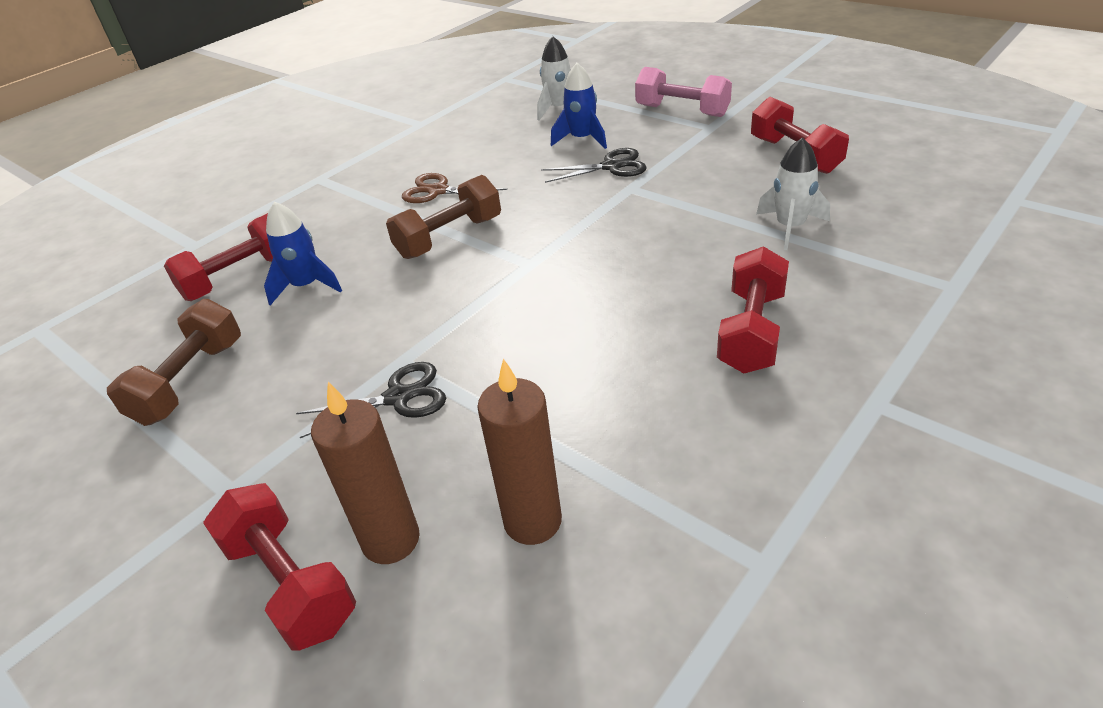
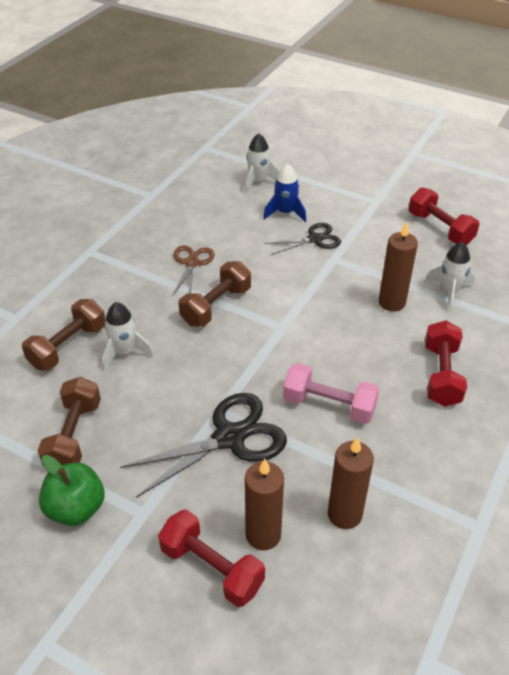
camera: 15 degrees left, 5 degrees up
(142, 476) = (76, 508): none -> green apple
(239, 277) = (68, 346): red dumbbell -> brown dumbbell
(306, 286) = (125, 352): blue rocket -> white rocket
(398, 397) = (229, 438): black scissors -> black scissors, size x1.68
(438, 191) = (191, 263): brown scissors -> brown scissors turned 90 degrees clockwise
(682, 111) = (352, 185): pink dumbbell -> pink dumbbell (329, 405)
(698, 238) = (391, 302): none -> brown candle

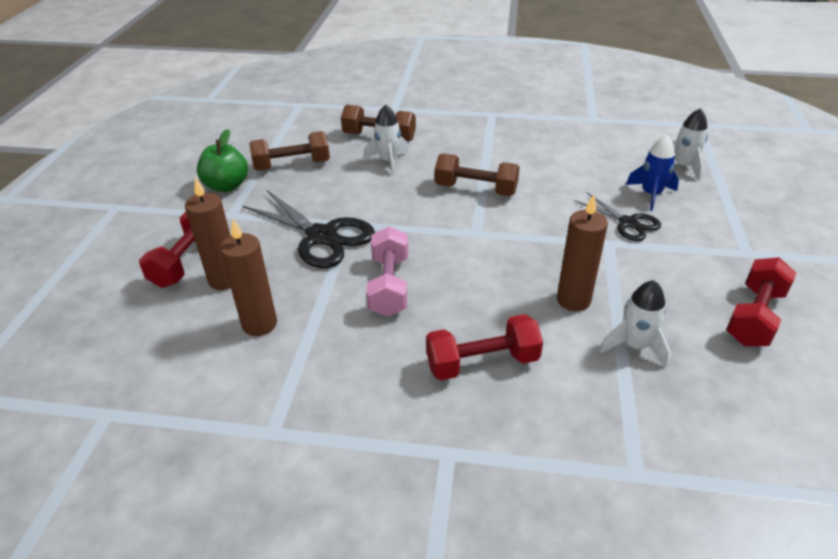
camera: 70 degrees right, 5 degrees down
(191, 263) = (521, 162): brown scissors -> none

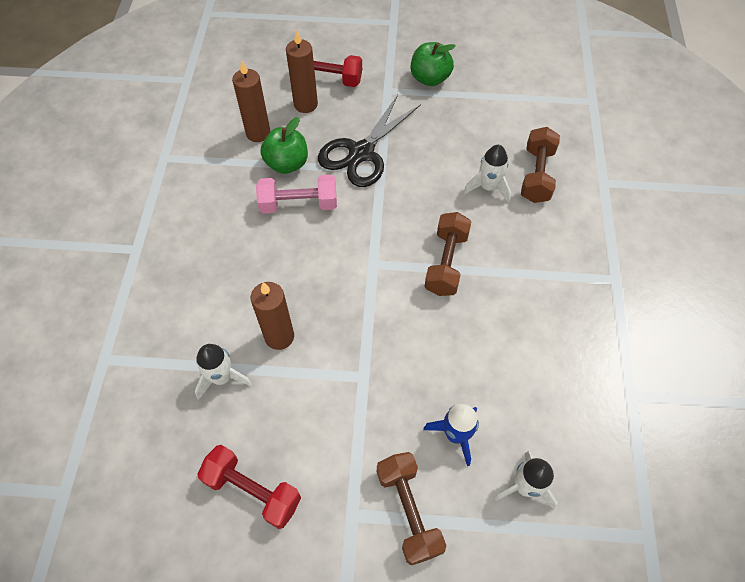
camera: 85 degrees right, 20 degrees up
(292, 165) = (469, 115): brown dumbbell -> brown dumbbell (408, 511)
(322, 296) = (287, 164): none -> green apple
(482, 363) = (212, 268): red dumbbell -> none
(628, 223) = (398, 400): black scissors -> none

